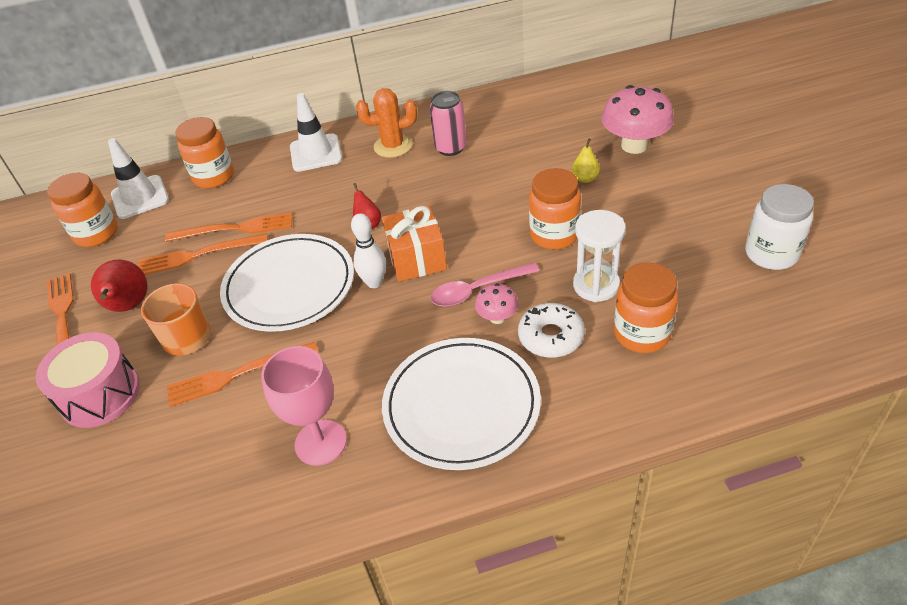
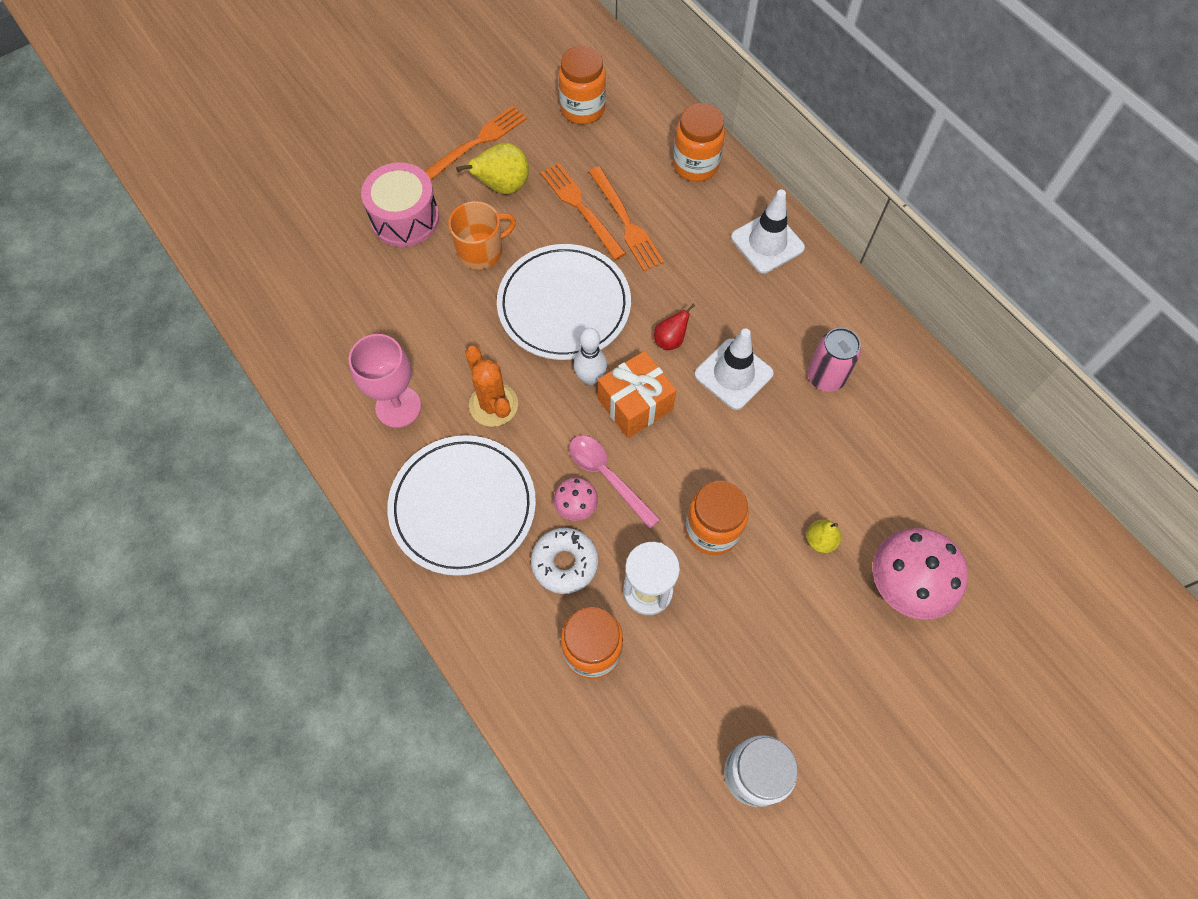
camera: 65 degrees right, 20 degrees up
(129, 306) = (502, 186): red pear -> yellow pear
(140, 197) = (643, 117): white traffic cone -> white traffic cone (733, 374)
(237, 374) = (450, 310): orange fork -> none
(393, 146) = (807, 315): orange cactus -> orange cactus (493, 405)

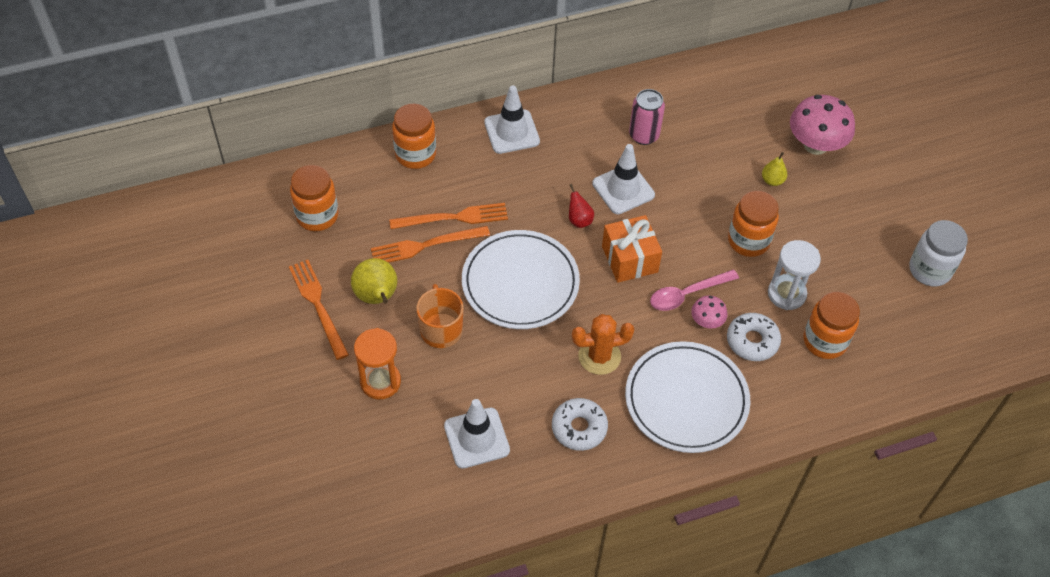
camera: 75 degrees left, 10 degrees down
(363, 317) = (476, 438): none -> white traffic cone
(398, 407) = (579, 428): pink goblet -> white donut
(405, 218) = (380, 382): pink drum -> orange hourglass
(590, 378) = (596, 282): white bowling pin -> none

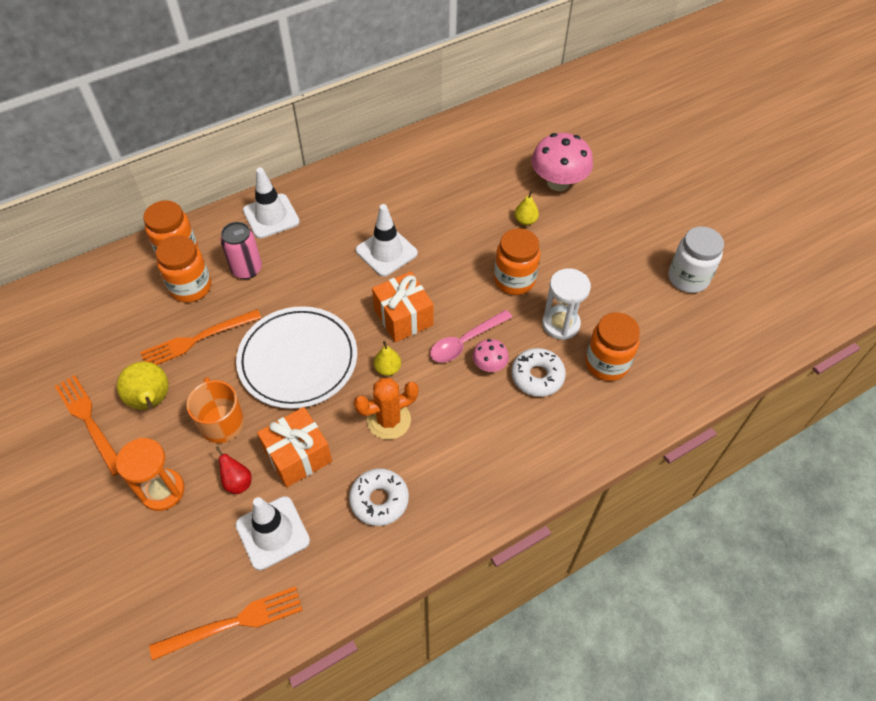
camera: 10 degrees left, 0 degrees up
(317, 216) = (82, 329): orange jar -> orange jar (191, 287)
(453, 218) = (223, 307): orange fork -> orange fork (233, 623)
(509, 373) = (298, 456): none -> orange gift
(579, 220) = (348, 288): red pear -> red pear (237, 482)
(606, 307) = (388, 369): none -> yellow pear
(644, 135) = (398, 199): pink can -> pink can (247, 269)
(686, 399) = (484, 448): white plate -> none

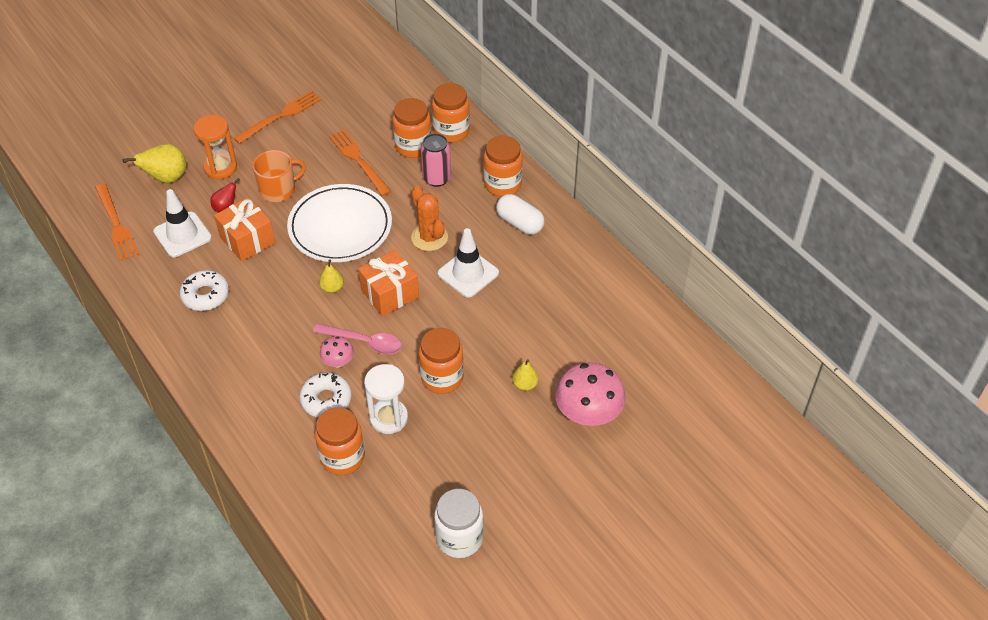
camera: 85 degrees right, 5 degrees down
(151, 401) = (298, 146): yellow pear -> yellow pear (166, 178)
(271, 216) = (502, 184): white traffic cone -> orange jar
(328, 207) = (520, 223): none -> white capsule
(389, 420) = (279, 294): orange cactus -> orange cactus (429, 237)
(465, 341) = (364, 342): pink spoon -> pink spoon turned 150 degrees clockwise

